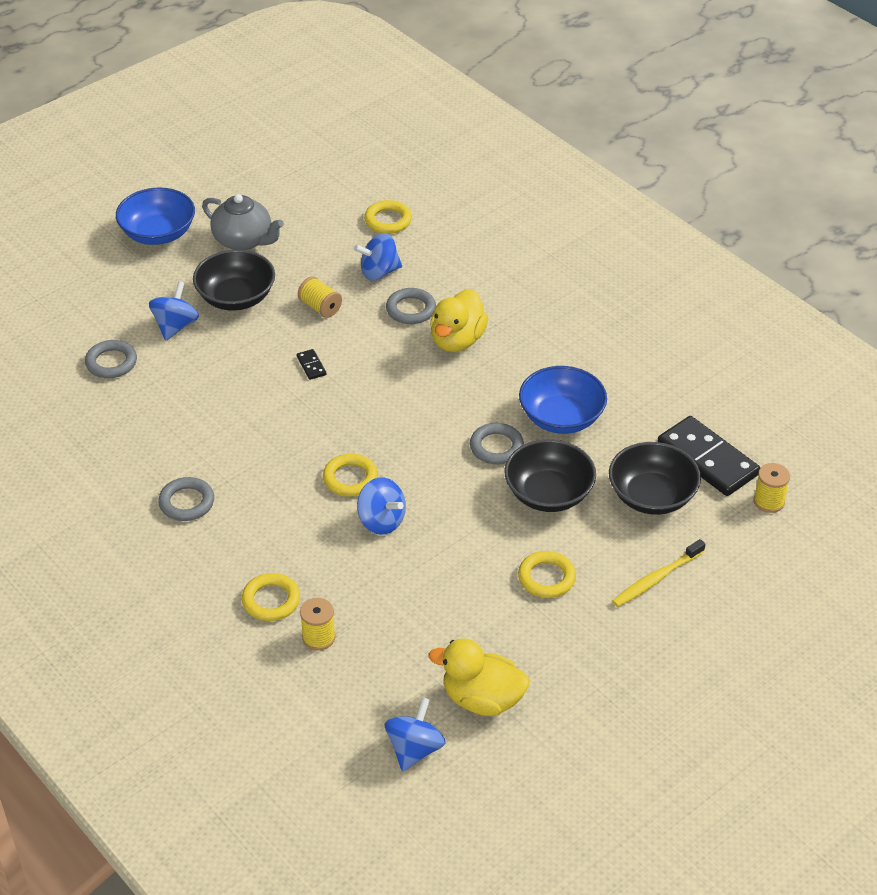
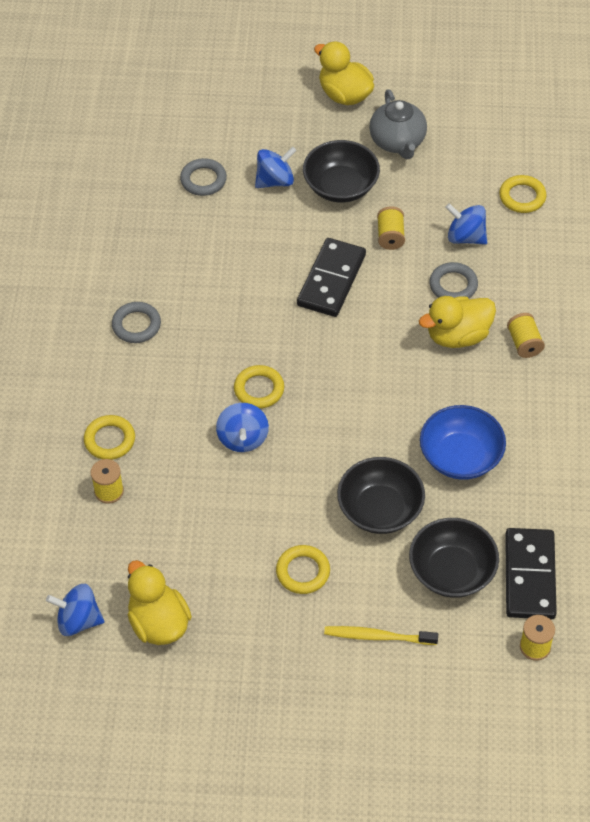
camera: 45 degrees right, 10 degrees up
(158, 233) = (344, 95): blue bowl -> yellow duck
(311, 366) = (331, 280): black domino -> black domino, size x2.47
(414, 749) = (78, 620): blue spinning top -> blue spinning top turned 150 degrees counterclockwise
(496, 447) = (386, 443): grey ring -> none
(511, 314) = (524, 343): none -> yellow spool

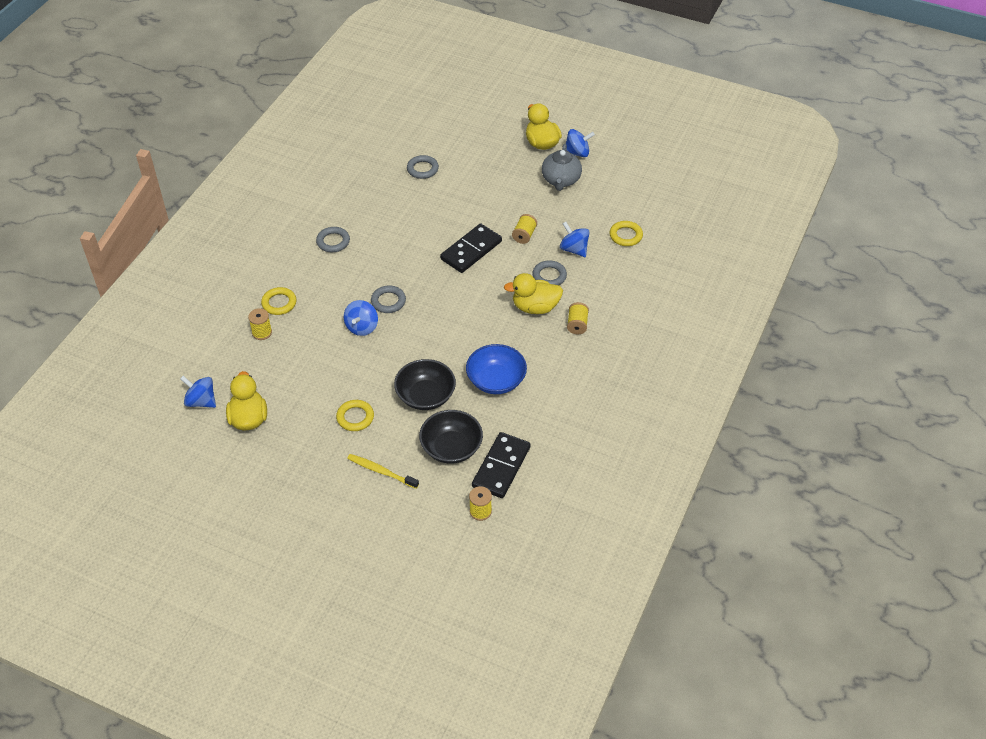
camera: 20 degrees right, 5 degrees down
(259, 389) = (388, 301): yellow ring -> grey ring
(275, 181) = (468, 182): blue spinning top -> blue spinning top (577, 153)
(341, 186) = (508, 196): black bowl -> none

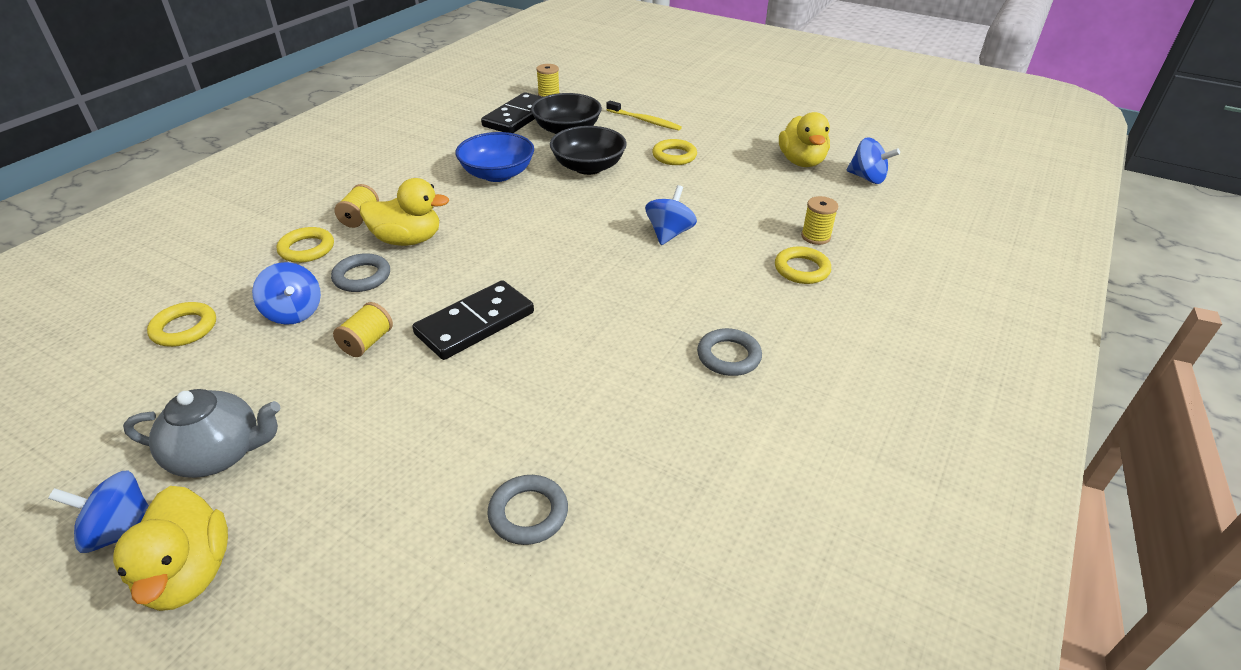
camera: 175 degrees left, 10 degrees down
(388, 301) = (629, 261): grey ring -> none
(561, 180) = (219, 454): grey teapot -> grey teapot turned 75 degrees clockwise
(596, 294) = (307, 249): none -> yellow ring

